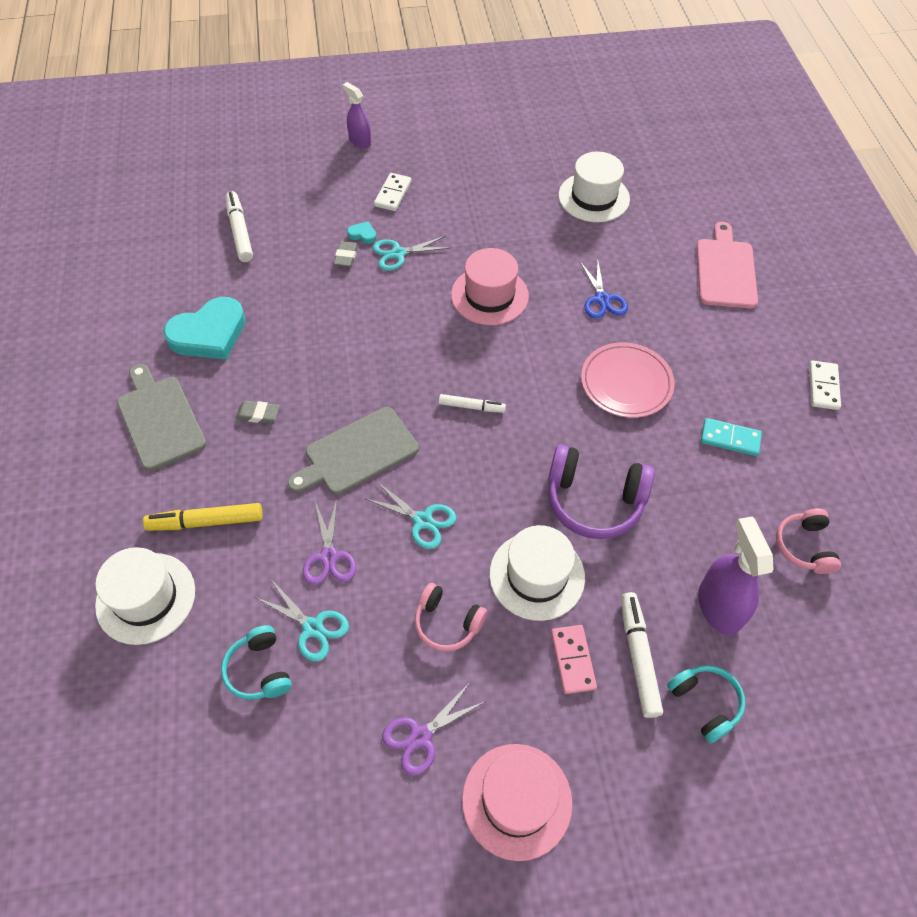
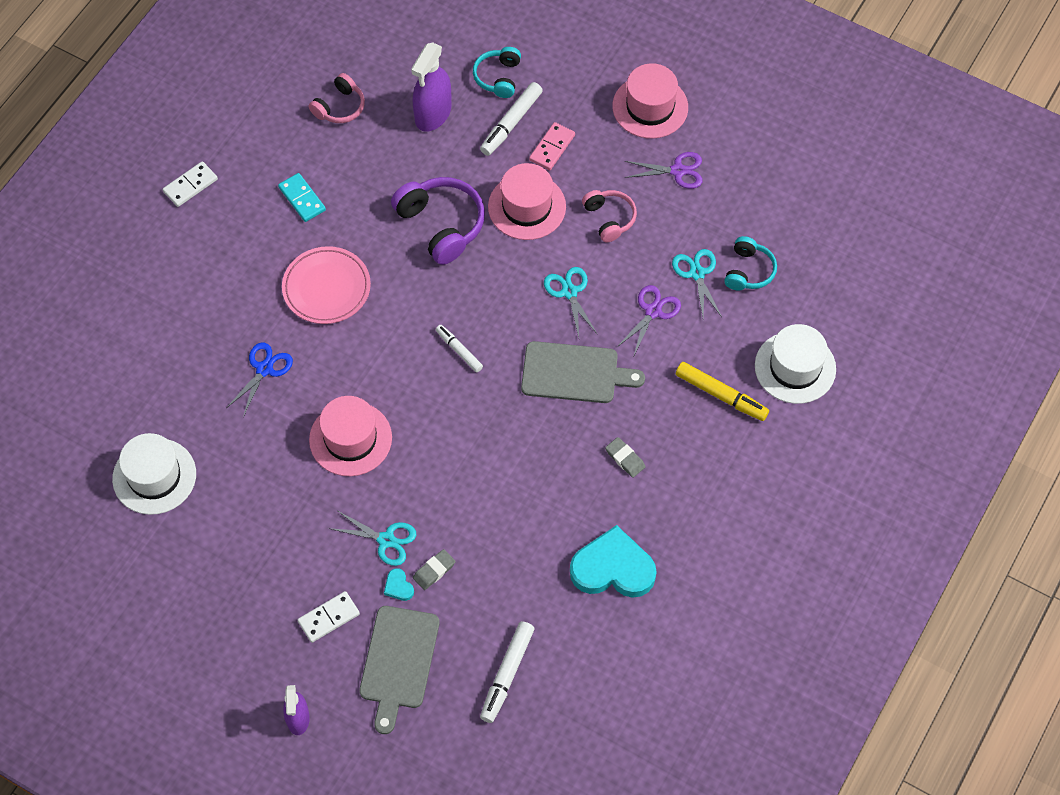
camera: 140 degrees left, 5 degrees up
(159, 419) = (704, 508): grey cutting board -> grey cutting board (399, 662)
(537, 575) = (527, 206): white hat -> pink hat
(725, 270) = (136, 323): pink cutting board -> none

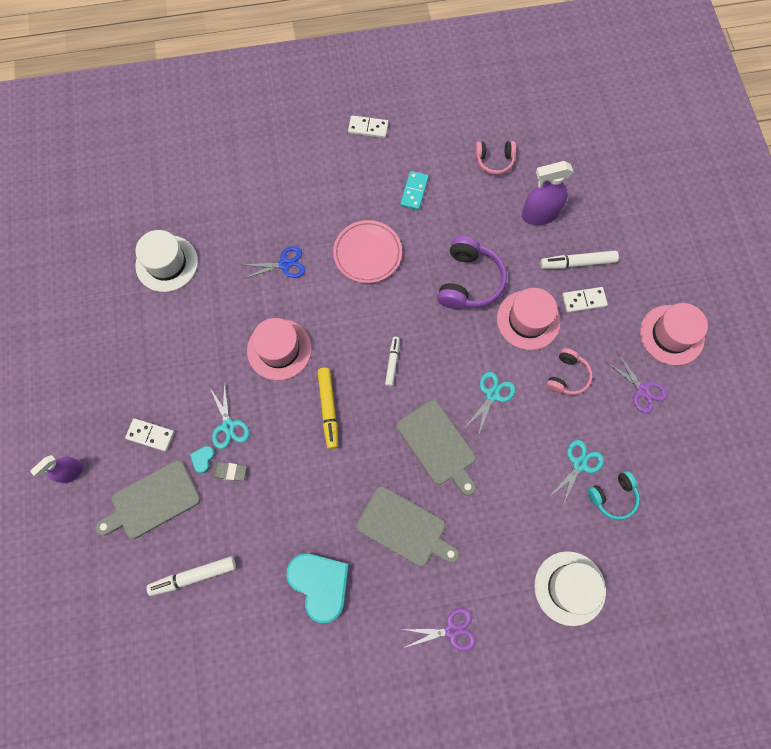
camera: 50 degrees right, 10 degrees up
(498, 77) = (602, 229): turquoise headphones -> none
(552, 148) = (584, 300): pink domino -> white domino
(625, 459) = (404, 528): grey eraser -> grey cutting board
(653, 311) = (526, 458): purple scissors -> purple scissors (451, 630)
(721, 395) = (504, 554): yellow marker -> yellow marker (328, 409)

